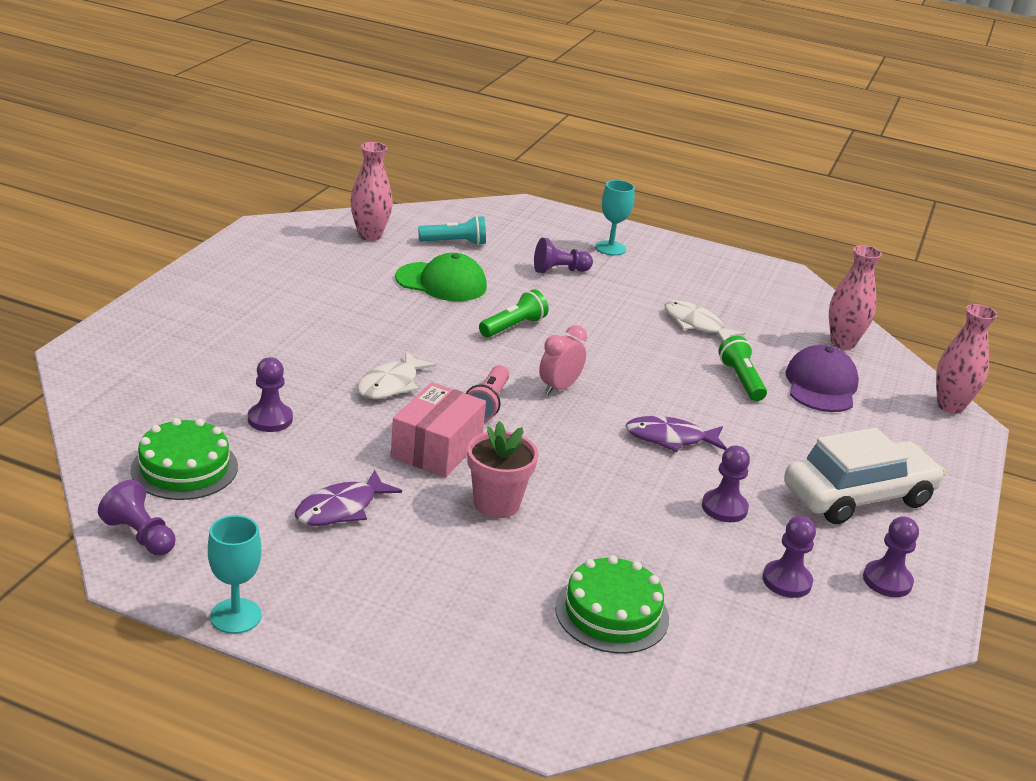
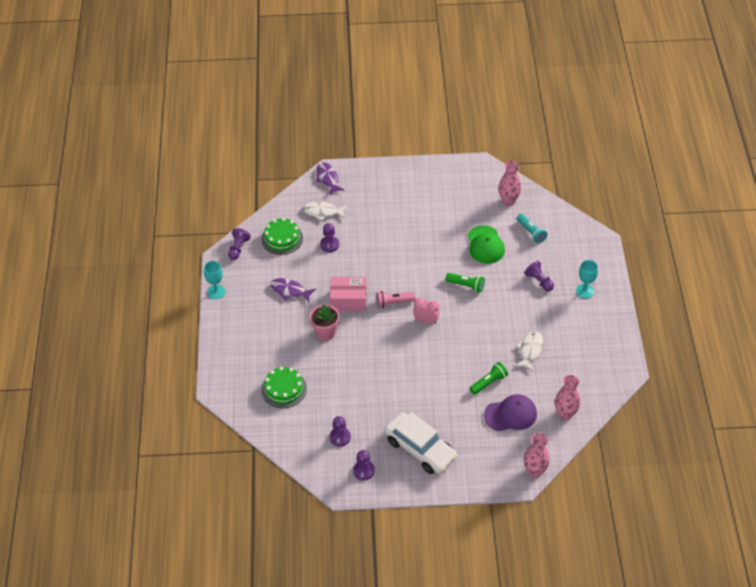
camera: 70 degrees right, 20 degrees up
(391, 385) = (383, 267): white fish -> white fish (322, 212)
(670, 438) = (415, 371): purple fish -> purple fish (327, 178)
(724, 508) = (376, 404): purple pawn -> none

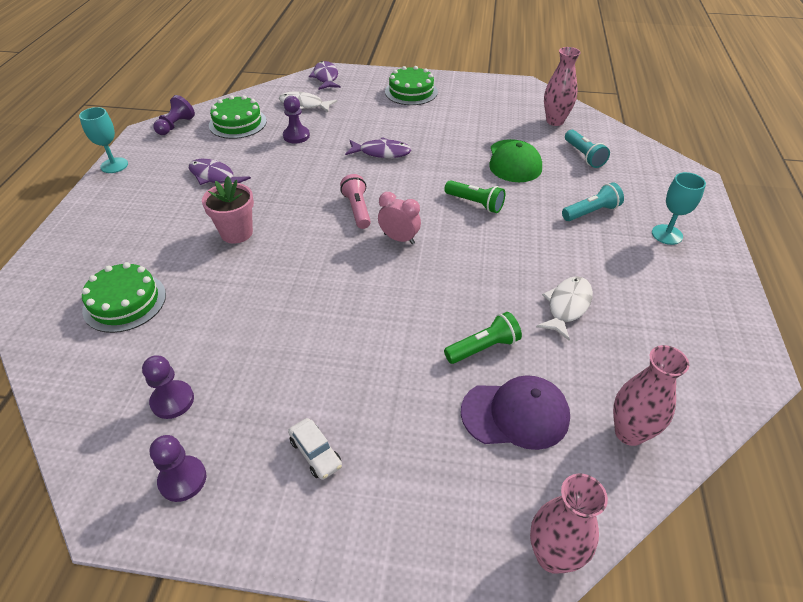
camera: 10 degrees right, 5 degrees down
(348, 300) = (291, 198): pink box -> none
(393, 302) = (357, 209): pink flashlight -> pink flashlight turned 75 degrees clockwise
(394, 251) = (382, 152): none -> purple fish
(398, 185) = (411, 92): none -> green cake
(420, 449) = (315, 453): white car -> white car, size x0.42
(539, 281) = (591, 212): purple pawn -> turquoise flashlight

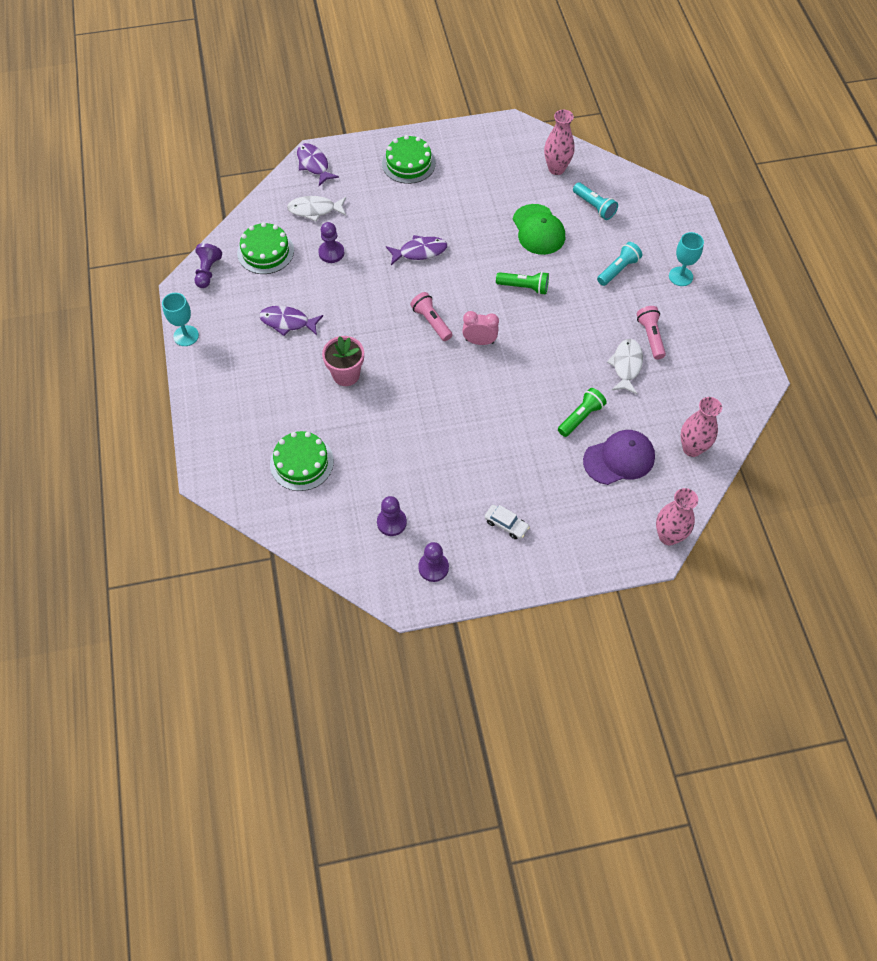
camera: 20 degrees left, 15 degrees up
(609, 284) = (650, 337): none -> pink flashlight

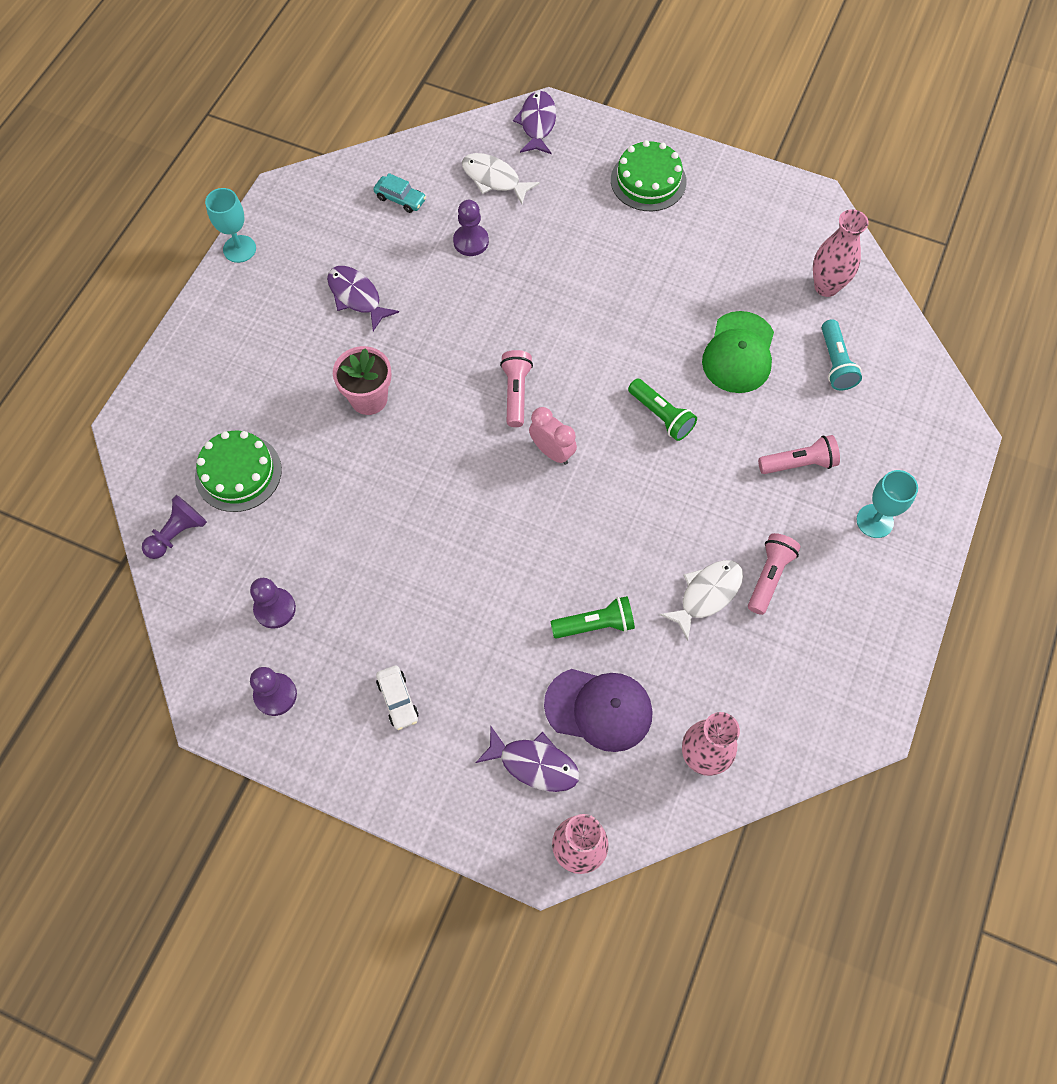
camera: 35 degrees right, 5 degrees up
(207, 272) = (321, 187): purple pawn -> purple pawn (178, 534)
(265, 251) = (400, 199): green cake -> turquoise car
(420, 251) = (572, 298): purple fish -> purple fish (534, 764)
(618, 270) = (799, 463): turquoise flashlight -> pink flashlight

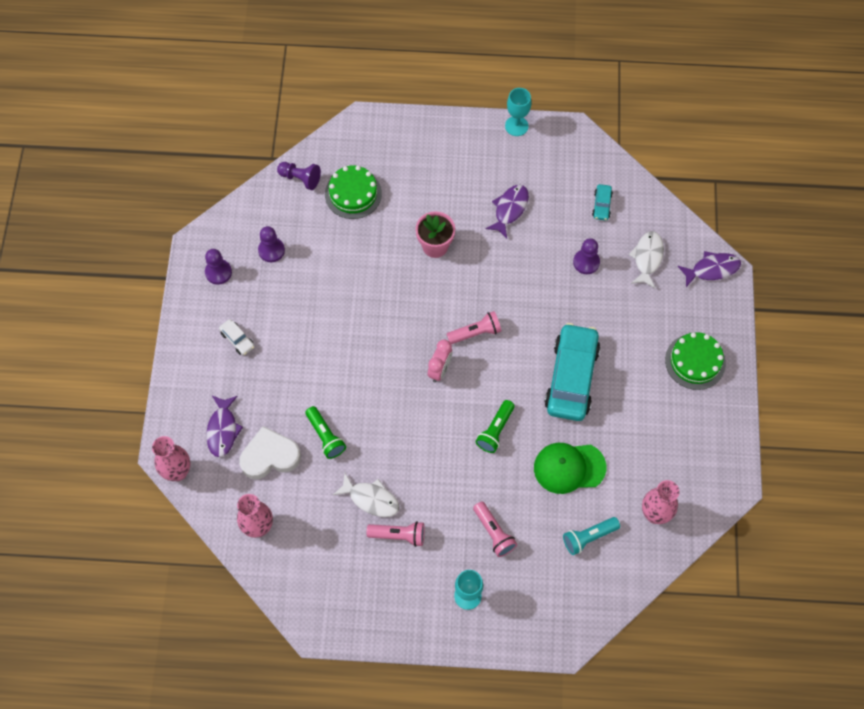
camera: 70 degrees right, 0 degrees up
(398, 700) = (237, 339): white car -> white car turned 90 degrees counterclockwise
(599, 709) = (270, 456): purple cap -> white heart
(620, 310) = (571, 378): none -> turquoise car

